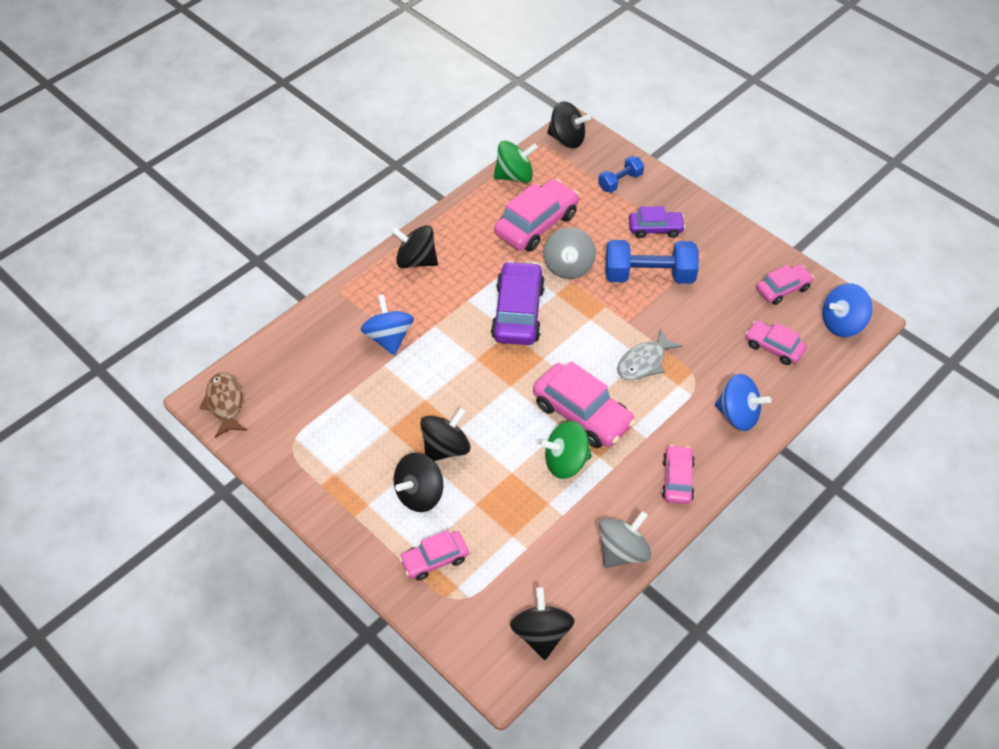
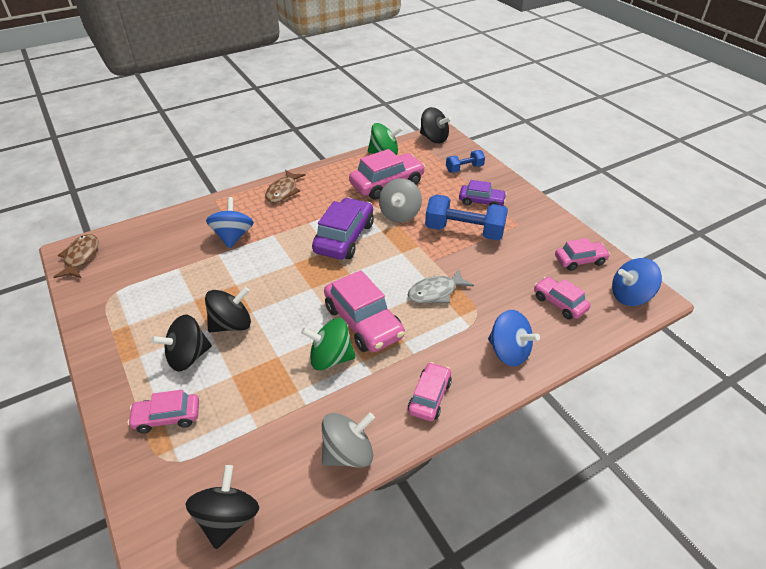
camera: 15 degrees right, 10 degrees down
(416, 260) = (283, 191): black spinning top -> brown fish

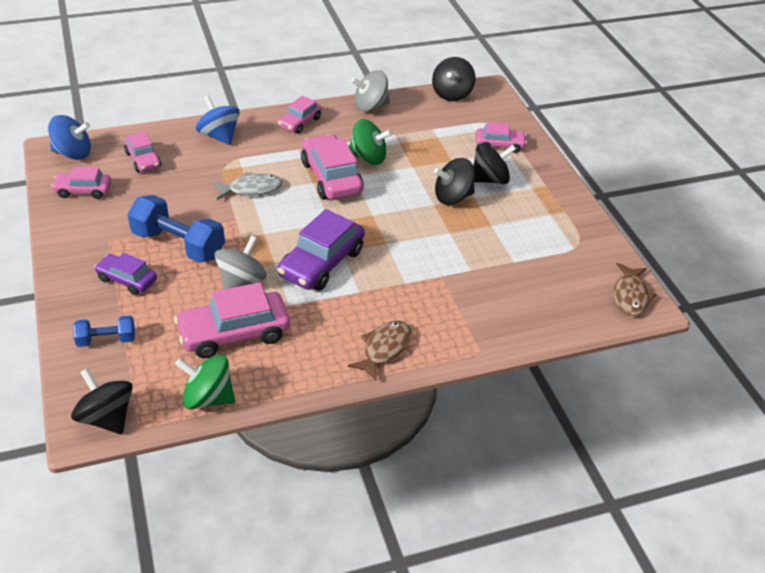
camera: 170 degrees left, 0 degrees up
(233, 236) = (454, 290): blue spinning top -> none

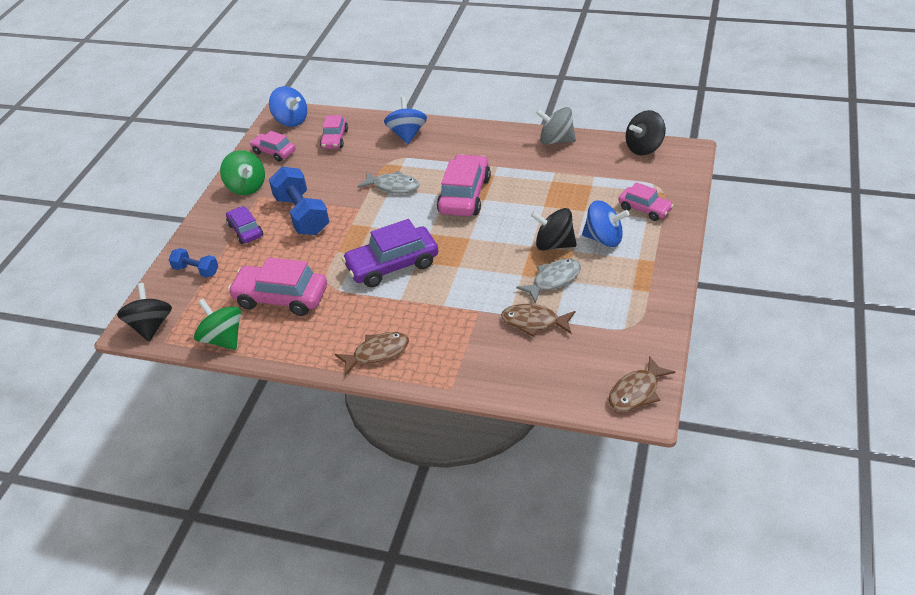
camera: 40 degrees right, 0 degrees up
(241, 281) = (321, 259): grey spinning top -> none
(300, 122) = (482, 139): pink car -> none
(368, 157) = (512, 187): green spinning top -> green spinning top (246, 187)
(481, 228) = (553, 280): none -> grey fish
(489, 179) = (604, 239): black spinning top -> blue spinning top
(498, 269) = (534, 322): none -> brown fish

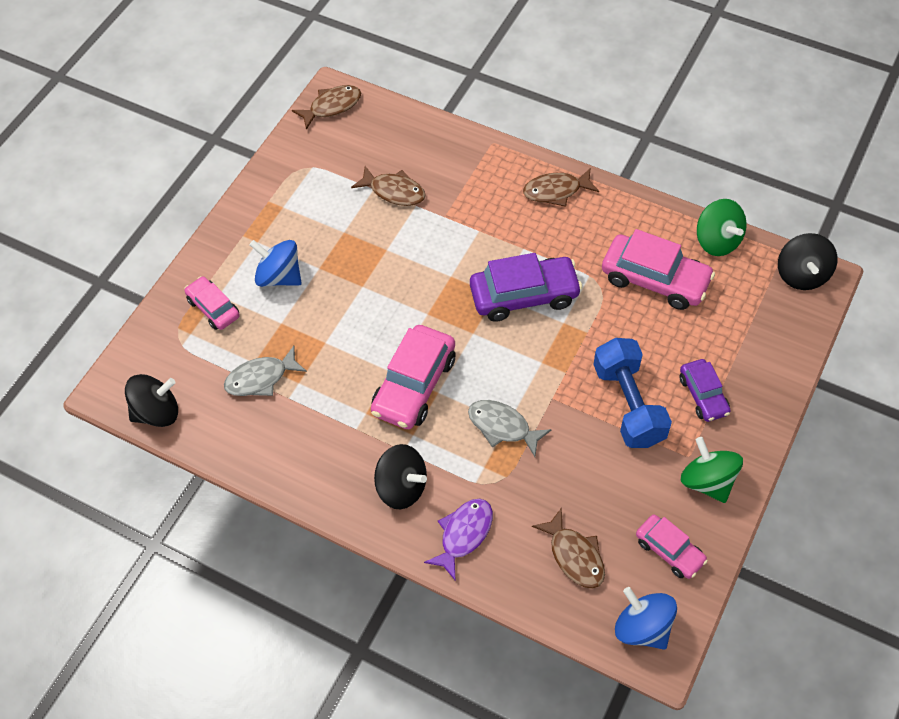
camera: 170 degrees left, 15 degrees up
(196, 270) = (760, 343): blue dumbbell -> none
(335, 139) = (574, 555): pink car -> brown fish
(407, 134) = (463, 535): blue spinning top -> purple fish
(553, 280) = (356, 235): grey fish -> grey fish (261, 378)
(554, 244) = (336, 282): black spinning top -> black spinning top (401, 487)
(556, 140) = (261, 459): grey spinning top -> none

